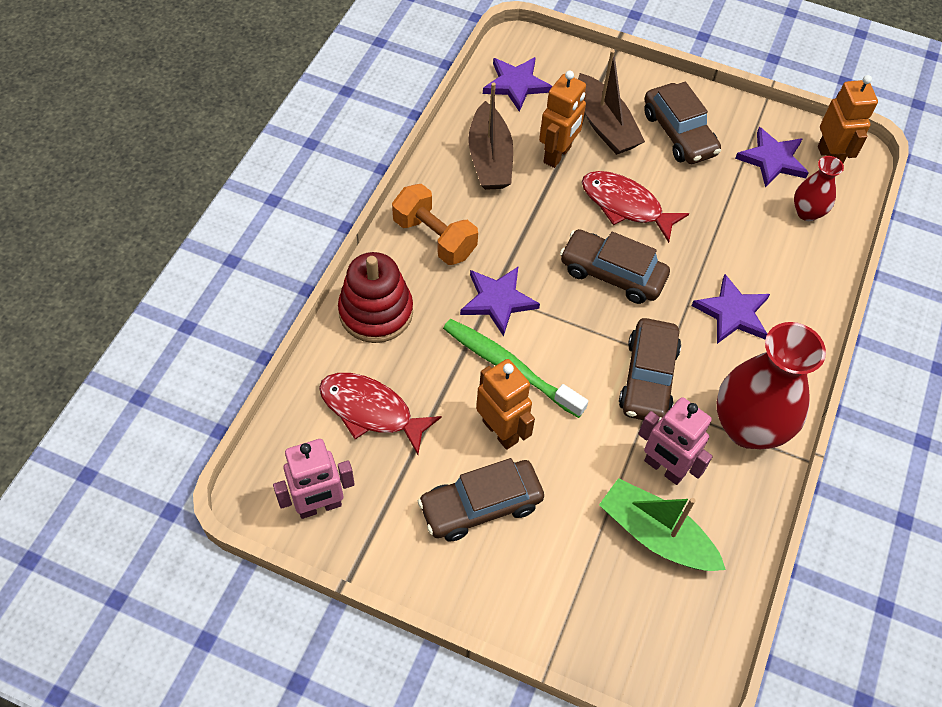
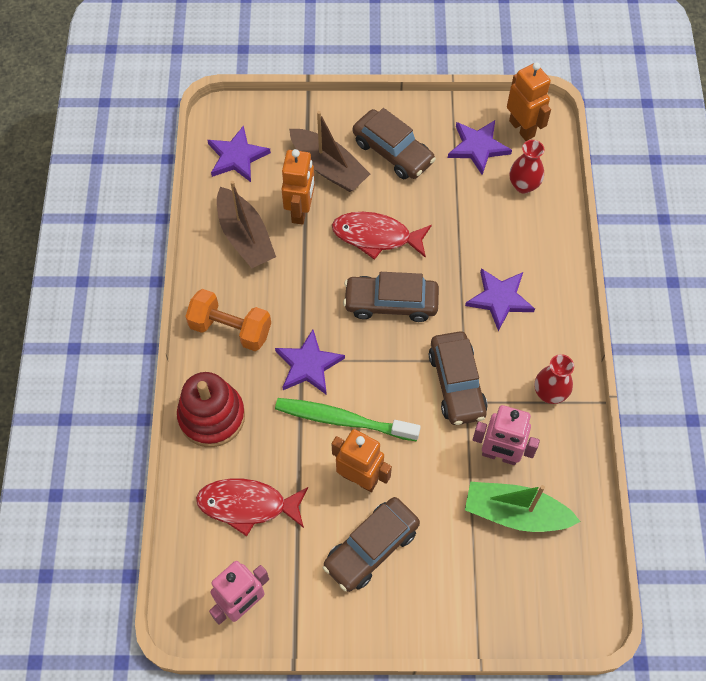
camera: 20 degrees left, 5 degrees up
(748, 427) = (549, 393): red vase -> red vase, size x0.52

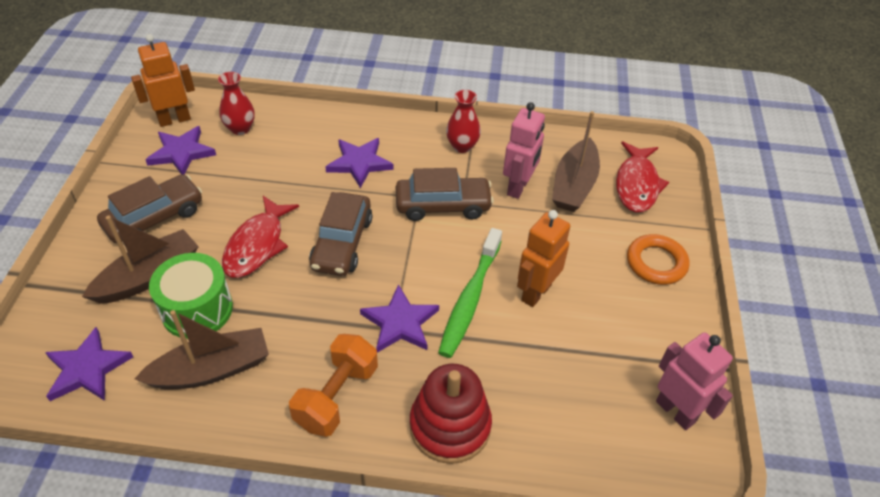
camera: 85 degrees left, 15 degrees down
(247, 505) = (562, 397): red fish -> red fish (637, 184)
(300, 211) = (197, 309): orange robot -> green drum
(371, 548) = (609, 292): brown car -> none
(417, 597) = (656, 263): none -> orange ring
(515, 513) = (574, 185): green boat -> brown boat

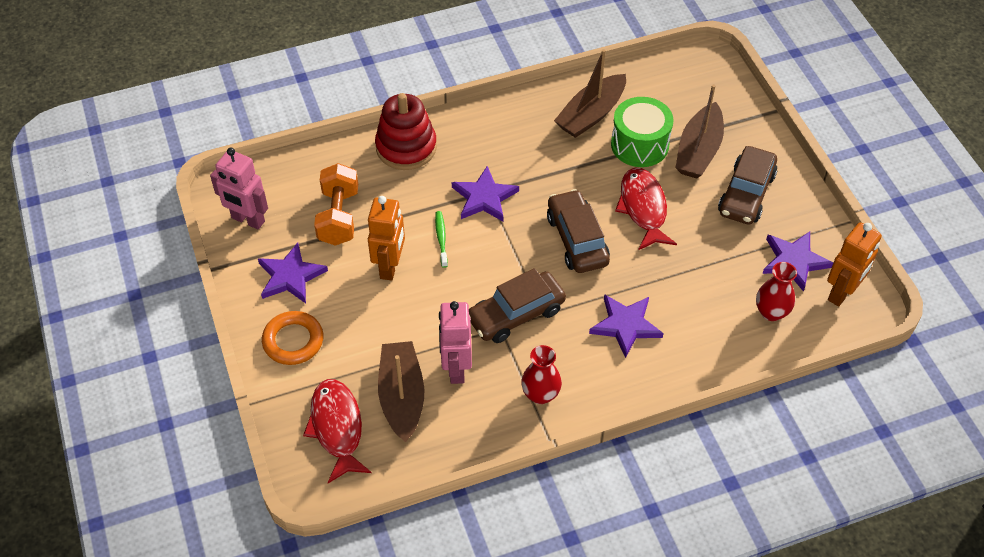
camera: 155 degrees right, 5 degrees up
(87, 369) = (671, 83): purple star -> purple star (290, 276)
(336, 396) = (494, 133): orange dumbbell -> orange dumbbell (338, 217)
(470, 298) = (441, 239): green toothbrush -> green toothbrush, size x0.49

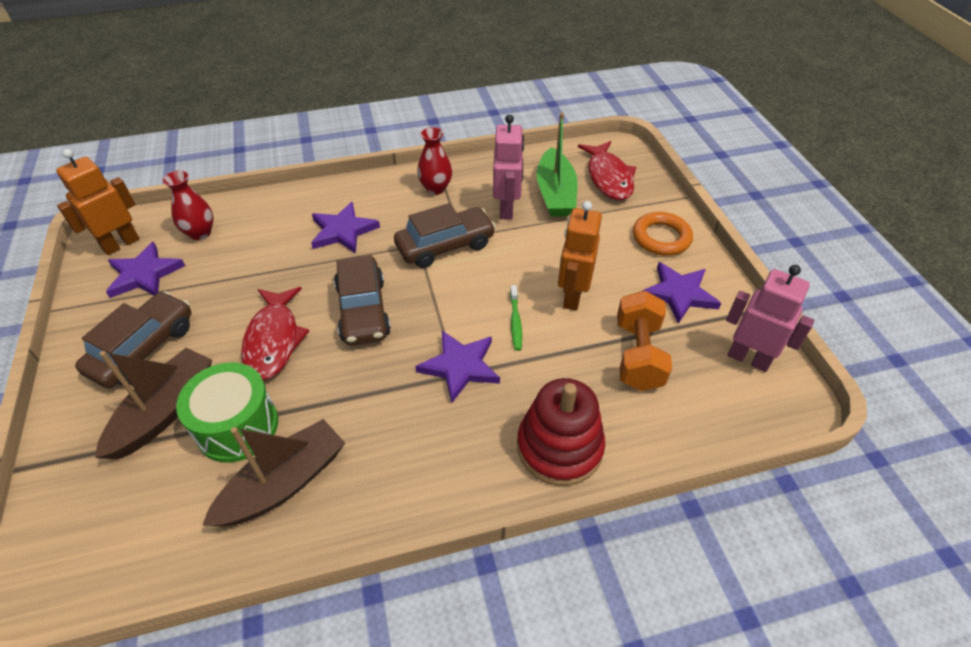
camera: 175 degrees left, 5 degrees down
(402, 396) = (555, 193): brown boat -> green boat

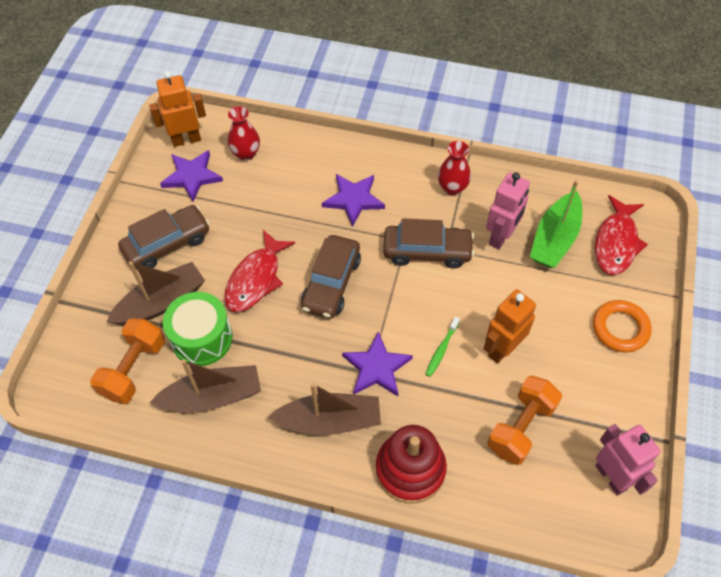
camera: 30 degrees right, 10 degrees up
(160, 501) = (134, 369): none -> orange dumbbell
(441, 441) = (330, 421): none -> brown boat
(679, 294) = (596, 390): purple star -> none

